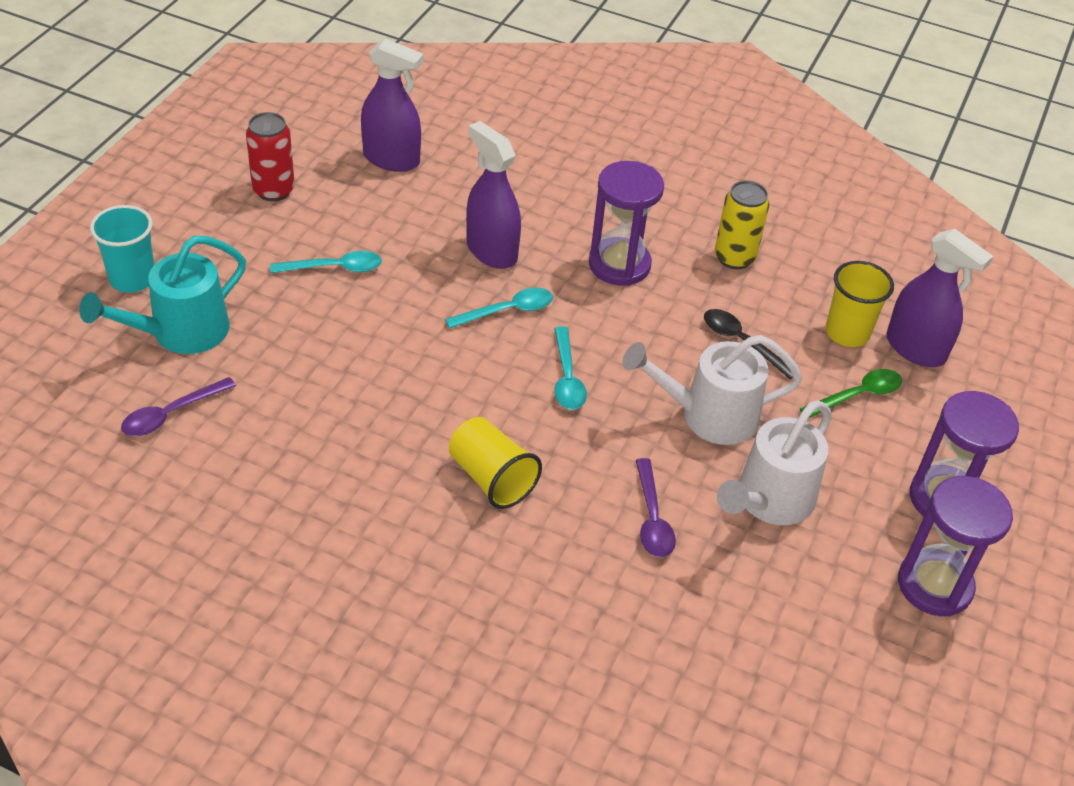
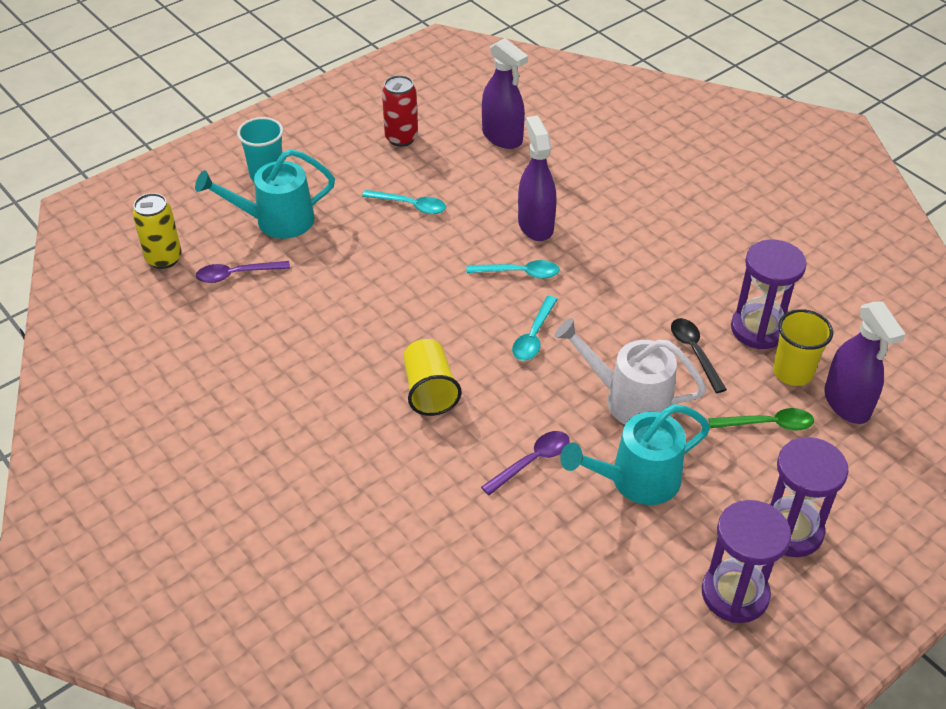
camera: 30 degrees right, 0 degrees up
(619, 264) = (631, 263): purple hourglass -> purple hourglass (758, 329)
(652, 519) = (532, 461): purple spoon -> purple spoon turned 150 degrees counterclockwise
(734, 258) = (732, 284): yellow can -> yellow can (164, 258)
(769, 502) = (635, 481): white watering can -> turquoise watering can

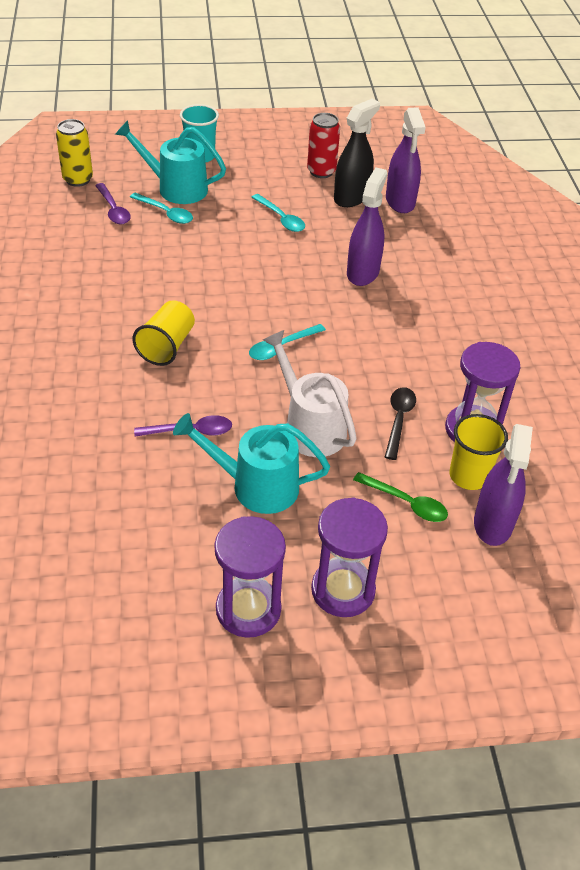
camera: 30 degrees right, 0 degrees up
(236, 275) = (113, 210): purple spoon -> purple spoon turned 135 degrees counterclockwise
(454, 153) = (351, 197): none -> black spray bottle
(520, 273) = (316, 299): turquoise spoon -> turquoise spoon (166, 213)

